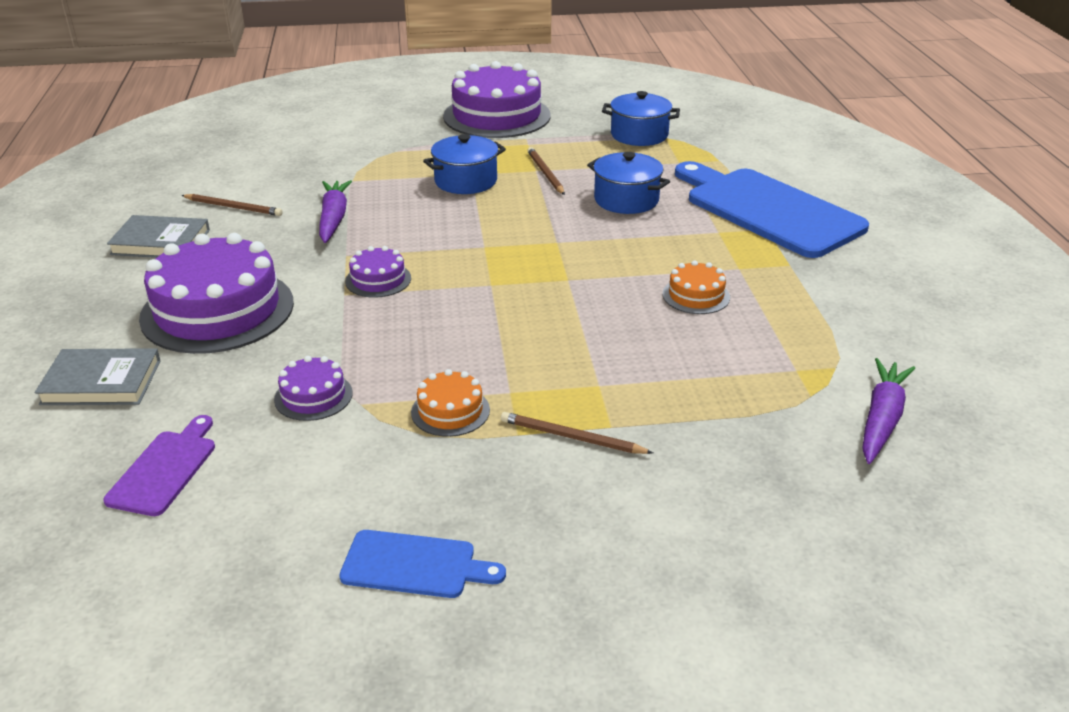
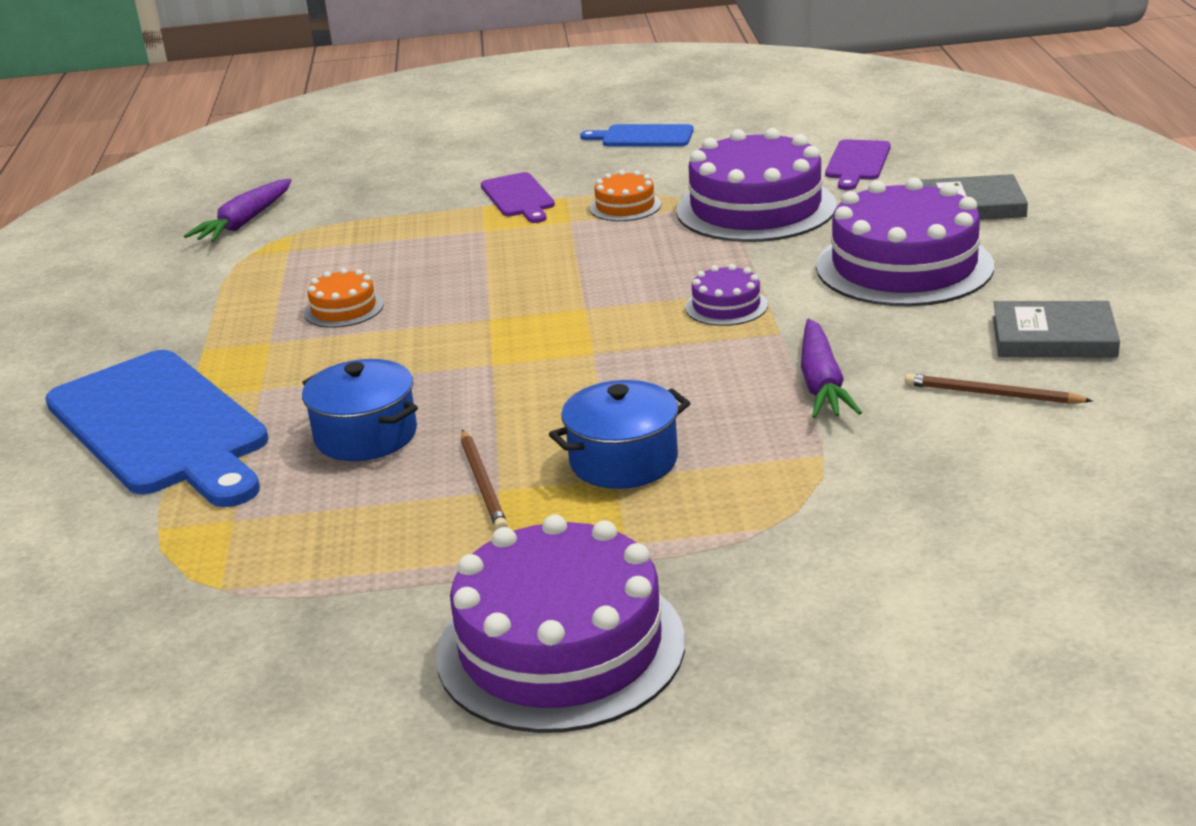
camera: 175 degrees left, 5 degrees down
(313, 396) = (755, 208): purple cake -> purple cake, size x2.18
(572, 437) = (519, 197): brown pencil -> purple cutting board
(639, 135) = (269, 592): blue pot -> none

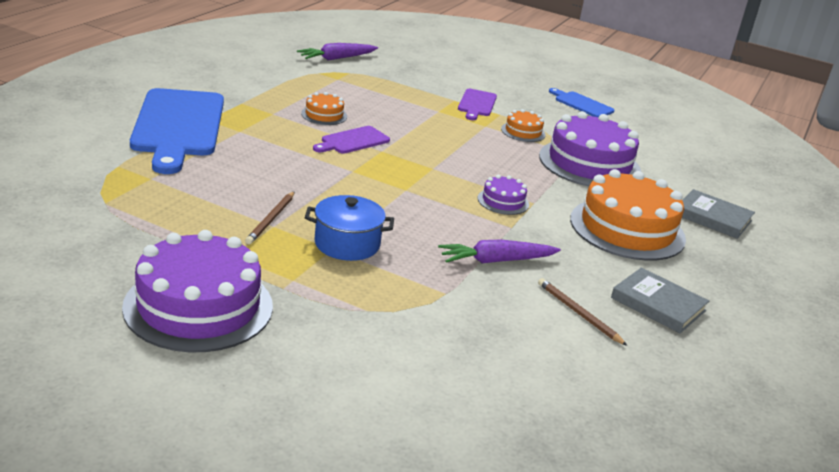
camera: 25 degrees right, 0 degrees up
(366, 435) = (253, 173): blue pot -> none
(821, 383) = (496, 261): purple carrot -> purple carrot turned 45 degrees clockwise
(857, 163) = (679, 167): purple cutting board -> purple cutting board (353, 141)
(904, 266) = (627, 229): purple cake -> orange cake

